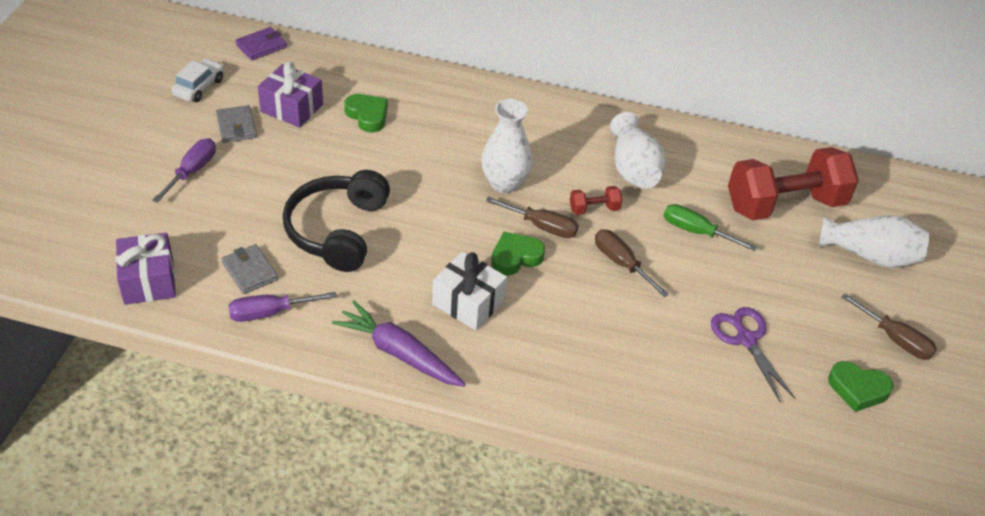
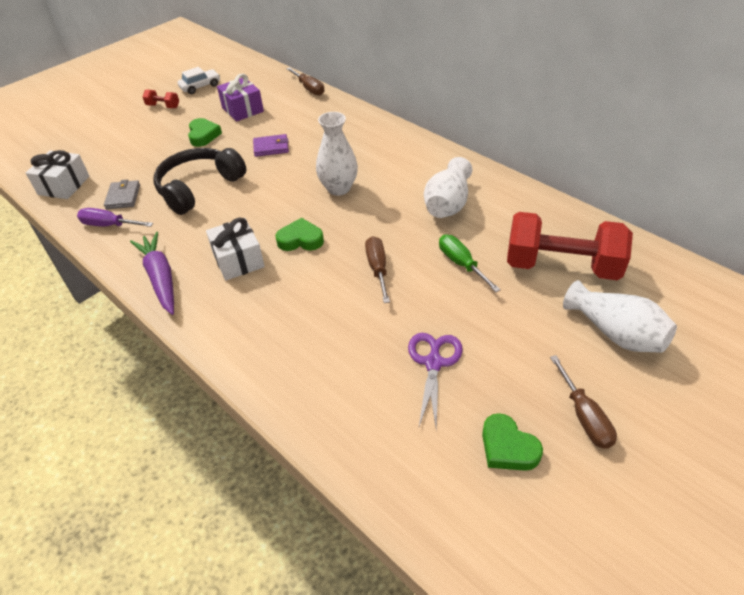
camera: 35 degrees right, 0 degrees up
(149, 281) = (64, 185): purple gift -> white gift
(192, 171) = (150, 131): purple screwdriver -> none
(236, 126) = (200, 112): grey wallet -> none
(261, 46) = (259, 72): purple wallet -> purple wallet (271, 147)
(367, 115) = (285, 124): green heart -> green heart (203, 135)
(542, 227) = (339, 224): brown screwdriver -> brown screwdriver (309, 88)
(594, 209) = (390, 224): red dumbbell -> red dumbbell (163, 106)

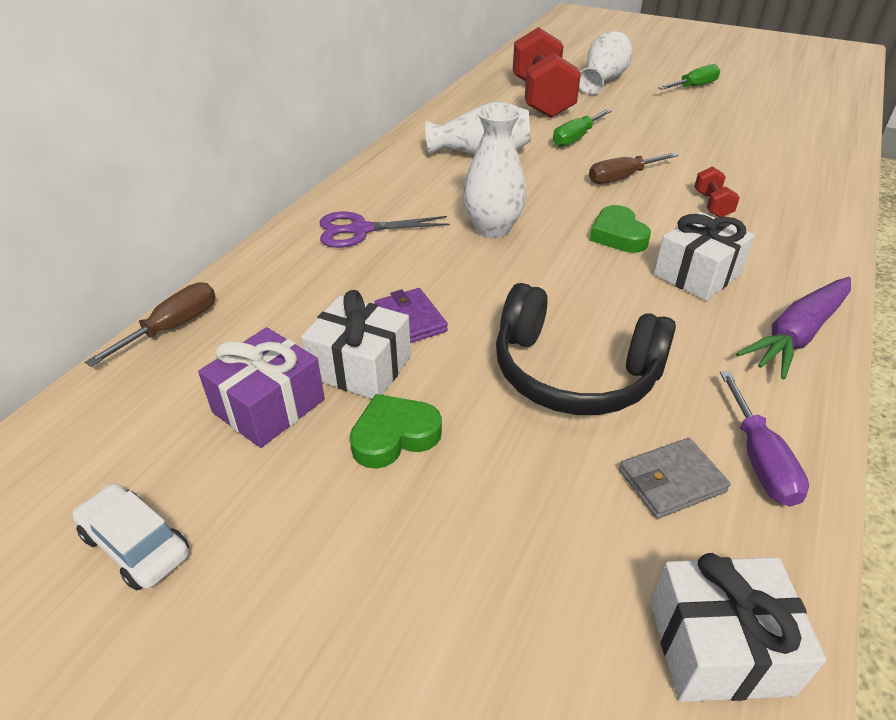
camera: 110 degrees left, 5 degrees down
(163, 106) = (260, 595): red dumbbell -> red dumbbell (712, 205)
(248, 131) = (360, 367): none -> white gift
(433, 363) = (710, 137): purple scissors -> purple scissors (360, 230)
(507, 447) = (751, 106): green heart -> none
(584, 416) = (694, 87): brown screwdriver -> green screwdriver

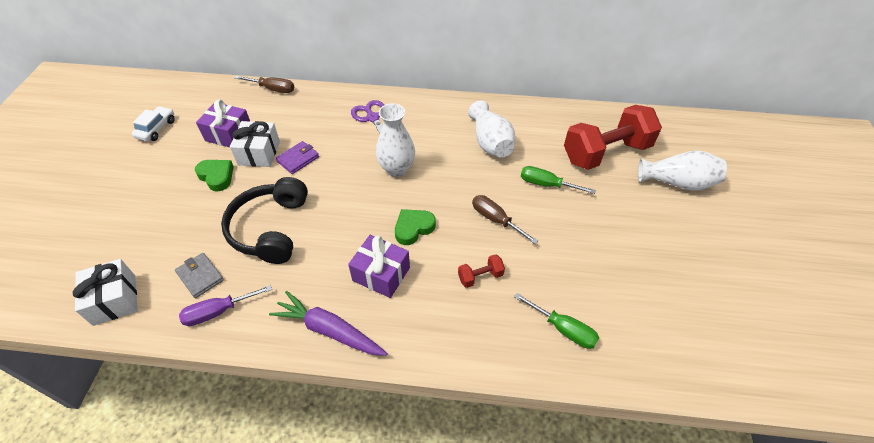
camera: 70 degrees right, 10 degrees up
(694, 87) = (715, 248): green screwdriver -> green screwdriver (563, 329)
(697, 274) = (381, 274): white gift -> purple gift

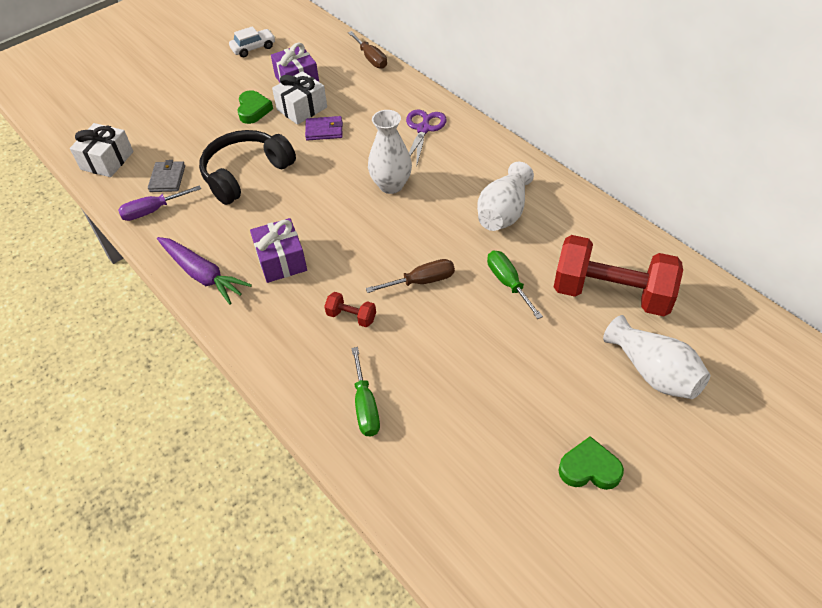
camera: 45 degrees right, 0 degrees up
(218, 312) = (152, 211): purple screwdriver -> purple screwdriver turned 45 degrees counterclockwise
(329, 330) = (202, 275): purple carrot -> purple carrot turned 150 degrees clockwise
(413, 228) = (346, 242): green heart -> green heart (589, 468)
(496, 219) = (422, 281): brown screwdriver -> brown screwdriver turned 75 degrees clockwise

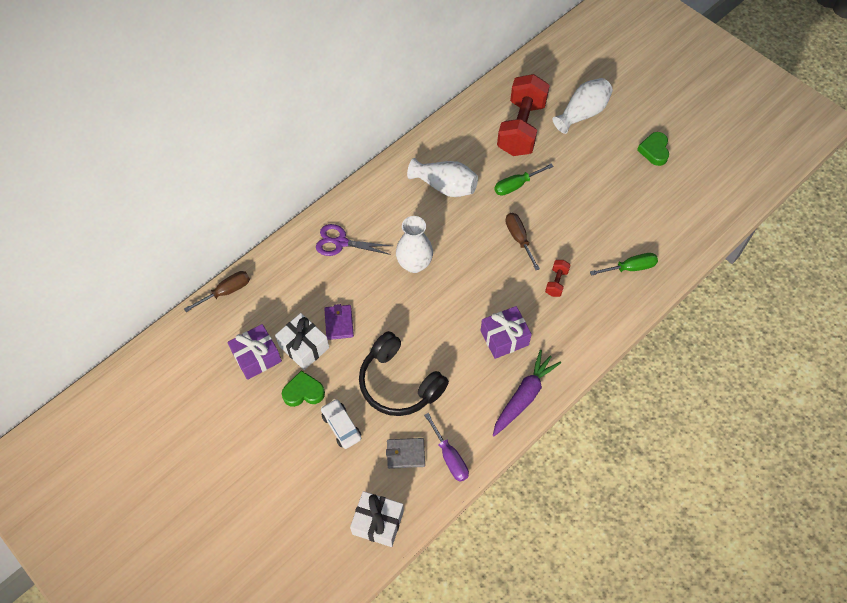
camera: 95 degrees left, 10 degrees up
(253, 48) = (191, 410): white car -> white car (341, 426)

